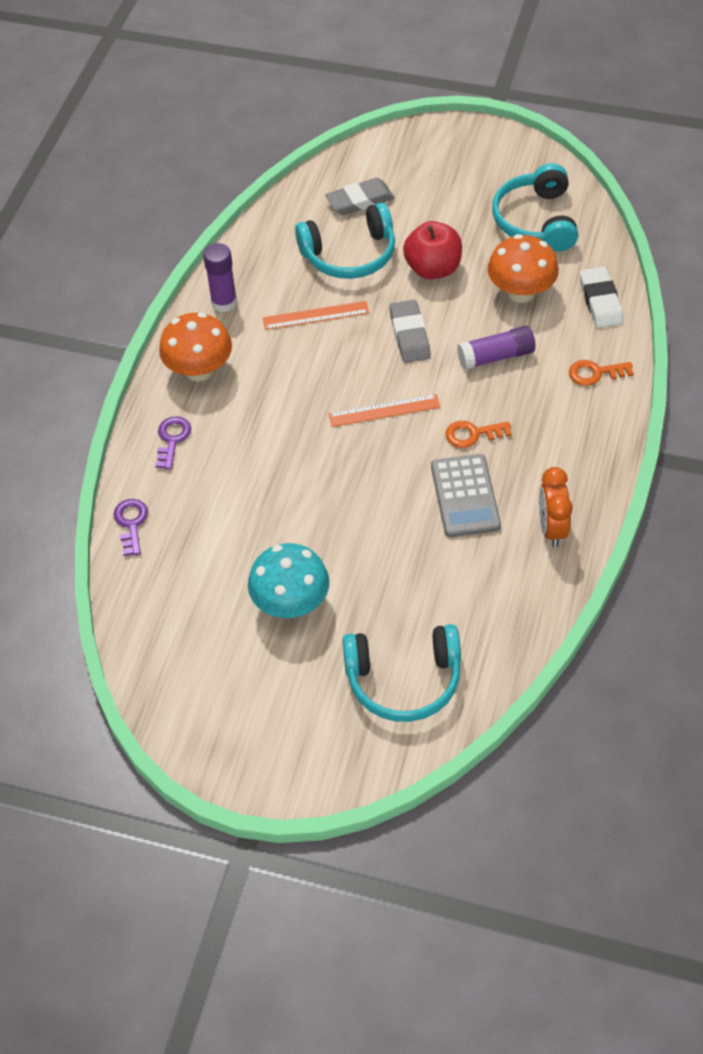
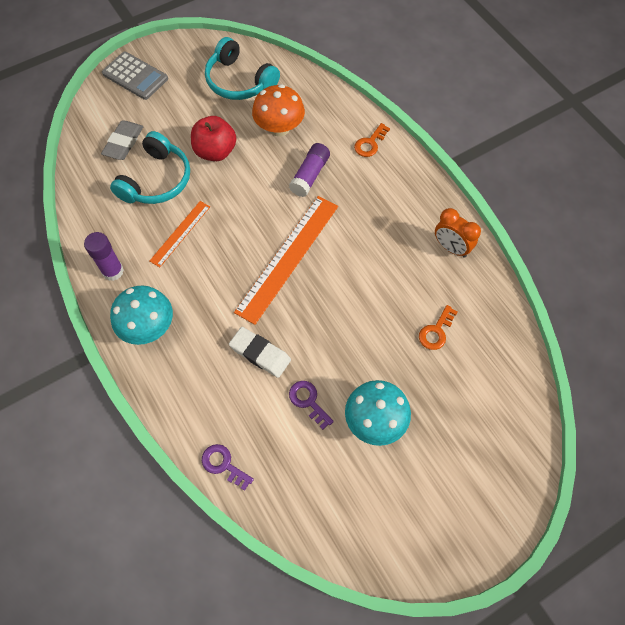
camera: 50 degrees left, 10 degrees up
(172, 439) = (184, 386): purple key -> purple key (308, 401)
(199, 370) = (148, 327): orange mushroom -> turquoise mushroom
(384, 410) = (288, 257): orange ruler -> orange ruler, size x1.85
(404, 680) = (484, 405): turquoise headphones -> none
(409, 335) = (249, 201): grey eraser -> none
(465, 496) = (389, 269): grey calculator -> grey calculator (135, 76)
(472, 434) = (350, 230): orange key -> orange key (436, 331)
(600, 301) = (325, 101): white eraser -> white eraser (260, 353)

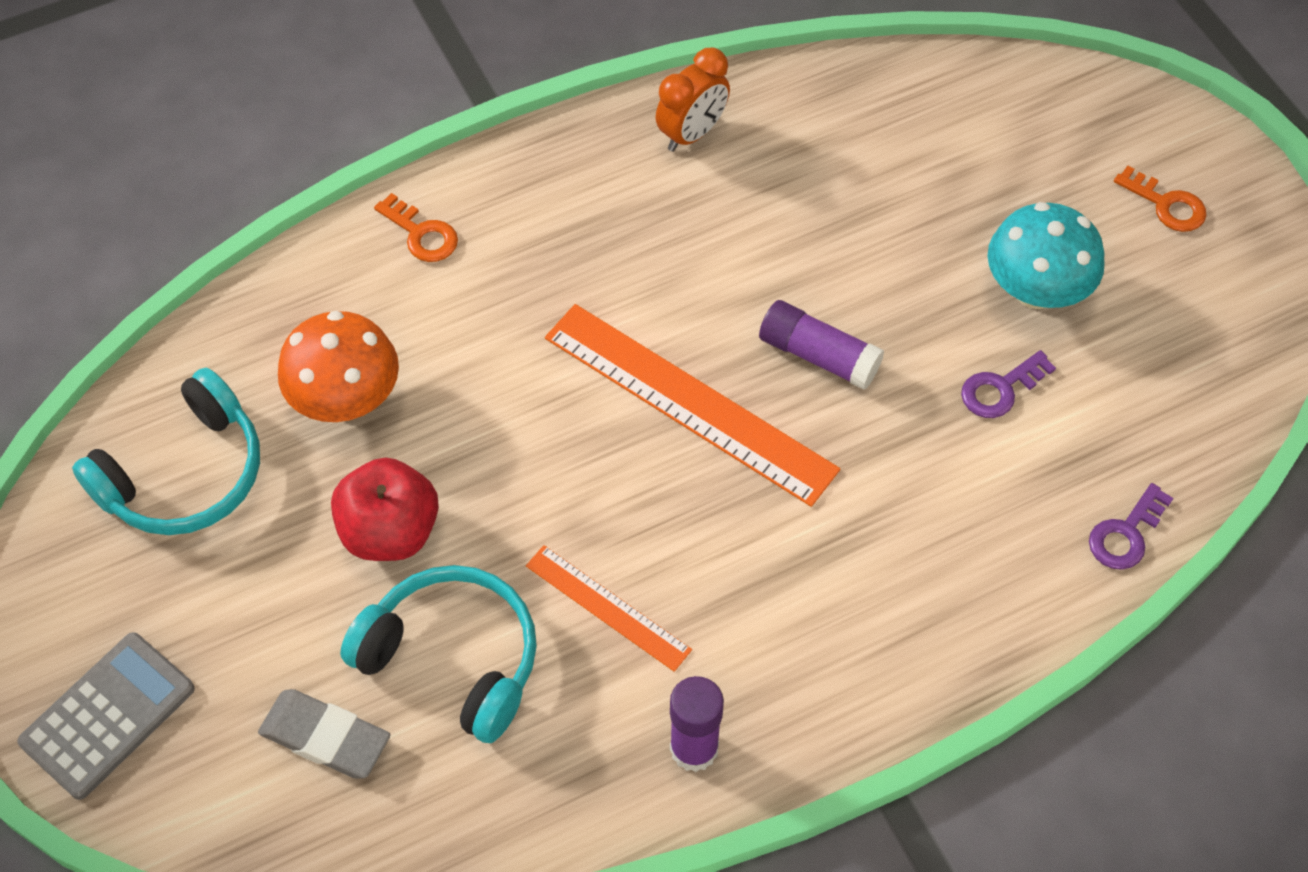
camera: 85 degrees left, 5 degrees down
(148, 327) = (837, 670): turquoise mushroom -> none
(260, 353) = (903, 463): white eraser -> none
(310, 175) = (487, 349): purple glue stick -> purple glue stick (818, 355)
(436, 331) = (865, 179): orange key -> orange key (1166, 205)

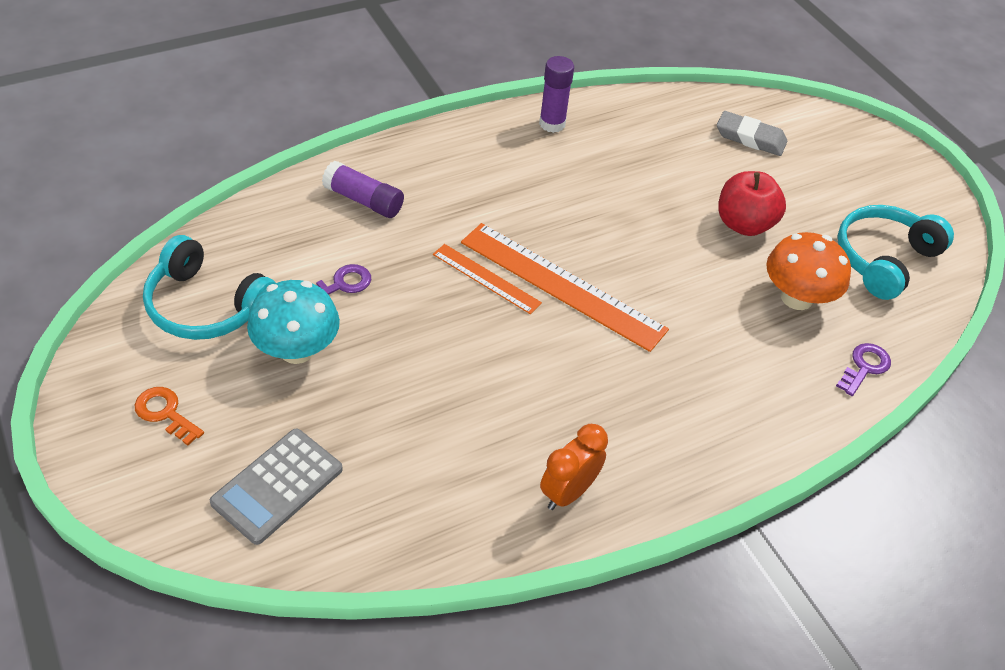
camera: 175 degrees right, 10 degrees down
(108, 715) = (870, 152): grey calculator -> grey calculator (277, 486)
(422, 234) = (779, 410): orange key -> none
(453, 658) = (690, 165): turquoise headphones -> turquoise headphones (207, 306)
(607, 607) = (605, 183): orange ruler -> orange ruler (486, 278)
(818, 355) = (469, 311): purple glue stick -> purple glue stick (364, 200)
(1126, 534) = (282, 201): purple key -> purple key (864, 367)

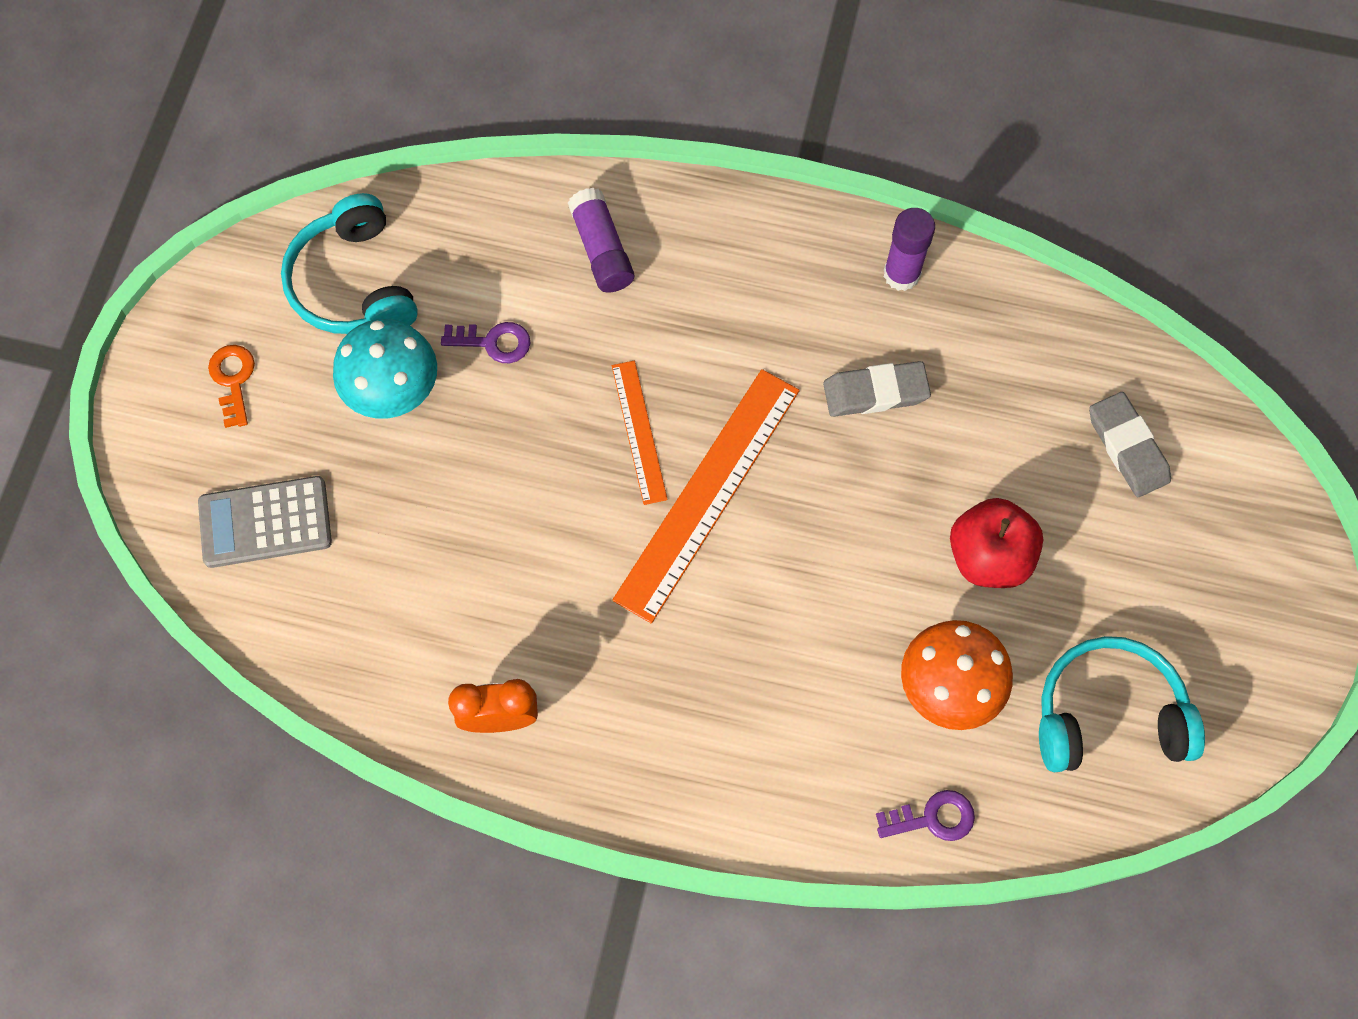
camera: 45 degrees right, 20 degrees up
(561, 285) = (708, 493): orange ruler -> orange ruler turned 45 degrees clockwise
(599, 183) = (875, 392): none -> grey eraser

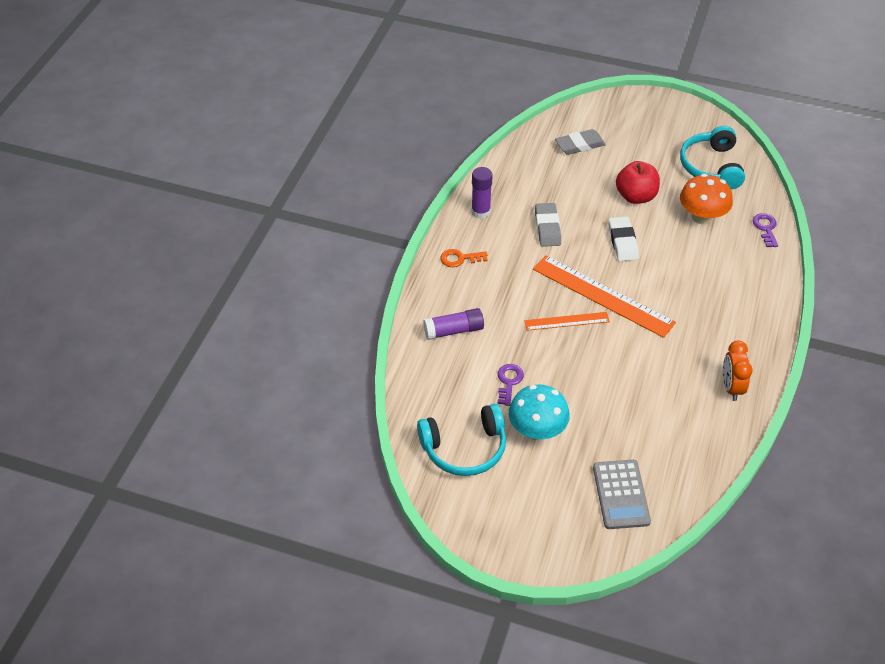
camera: 85 degrees left, 20 degrees down
(233, 380) = (526, 512): orange key -> orange key (460, 259)
(855, 530) = (622, 242): none -> white eraser

